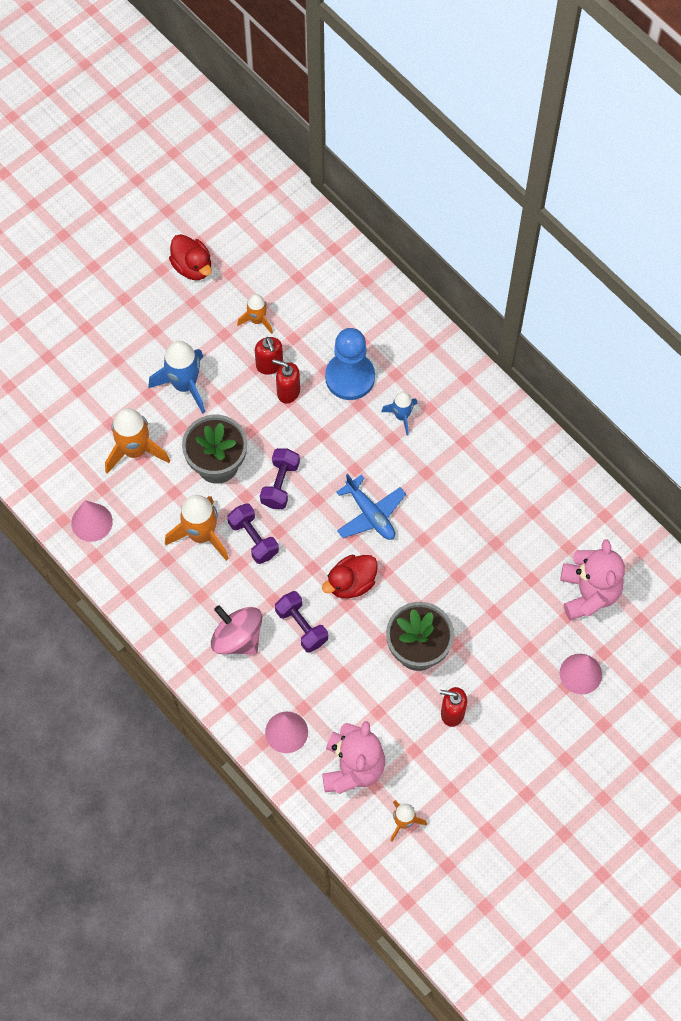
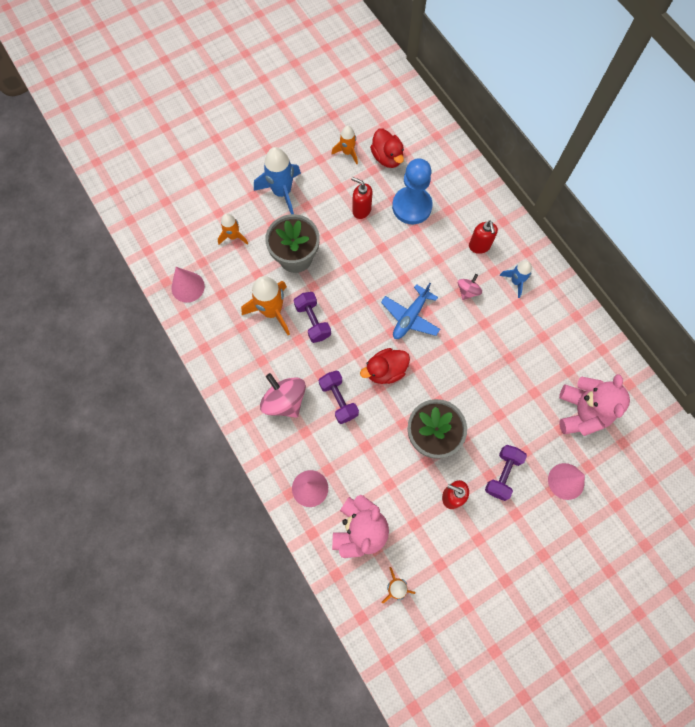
camera: 10 degrees right, 5 degrees up
(135, 450) = (233, 236): orange rocket -> orange rocket, size x0.58
(192, 267) = (305, 106): red duck -> red duck (387, 158)
(269, 365) = (350, 187): red soap dispenser -> red soap dispenser (479, 246)
(280, 484) = (342, 281): purple dumbbell -> purple dumbbell (502, 474)
(370, 514) = (410, 317): blue plane -> blue plane turned 60 degrees clockwise
(401, 416) = (448, 243): blue rocket -> blue rocket (516, 281)
(435, 471) = (467, 291): none -> pink spinning top

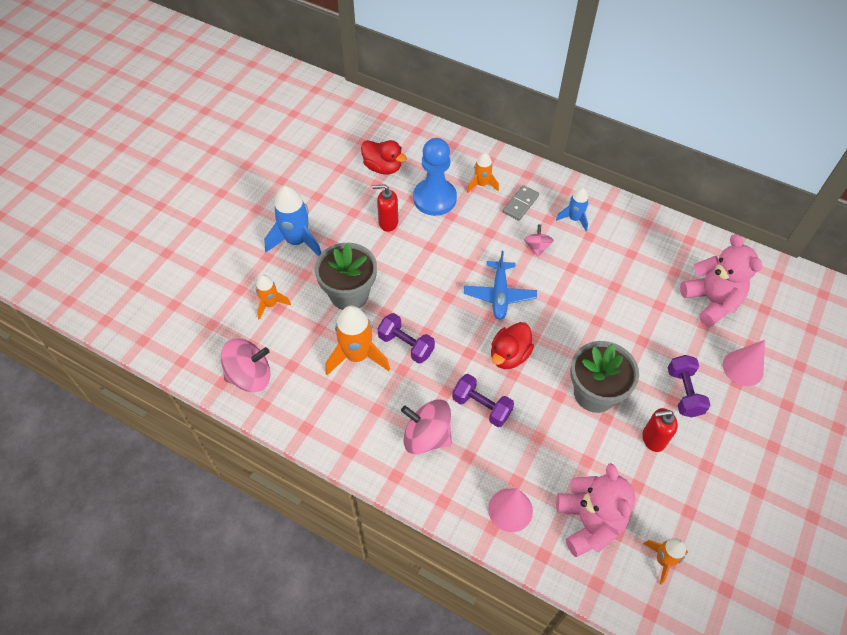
camera: 30 degrees left, 15 degrees down
(188, 287) = (250, 376): pink cone -> pink spinning top
(347, 152) = (341, 179): orange rocket -> orange rocket (481, 184)
(479, 246) = (520, 204): red soap dispenser -> grey domino

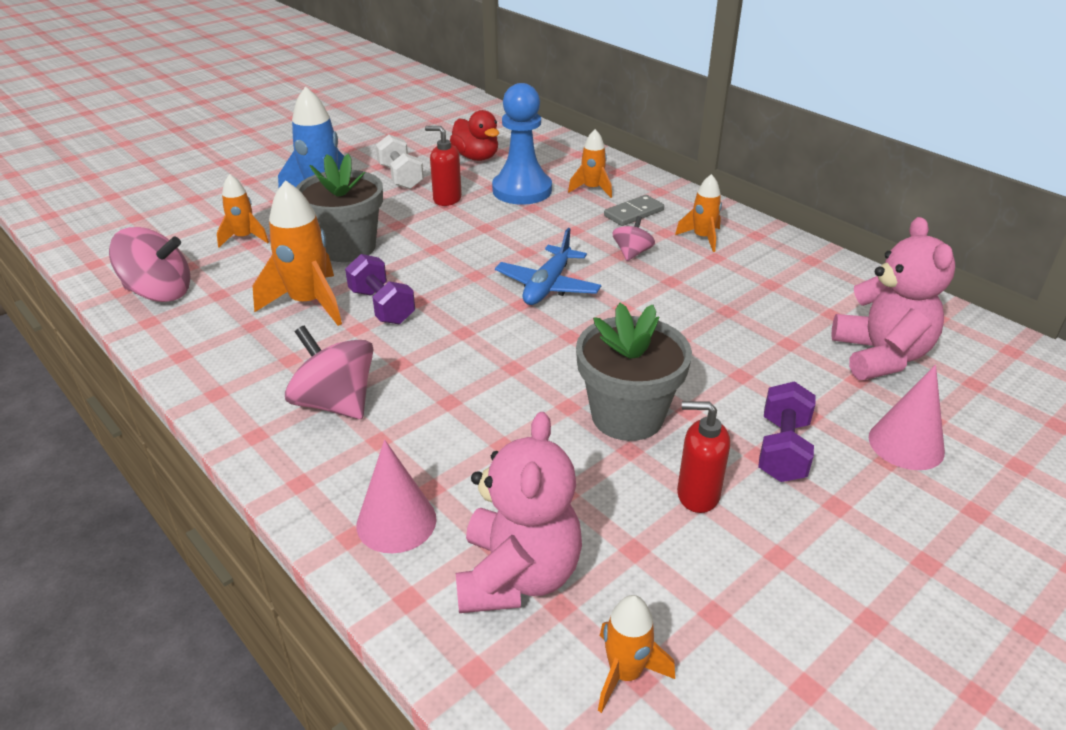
camera: 20 degrees right, 20 degrees down
(341, 206) = (401, 177): none -> white dumbbell
(481, 406) = (440, 390): purple dumbbell -> none
(509, 355) = (520, 347): red duck -> none
(574, 219) = (702, 238): blue rocket -> orange rocket

